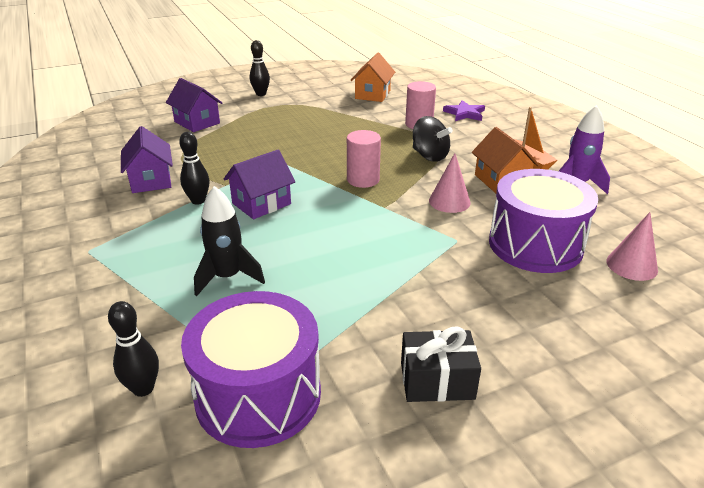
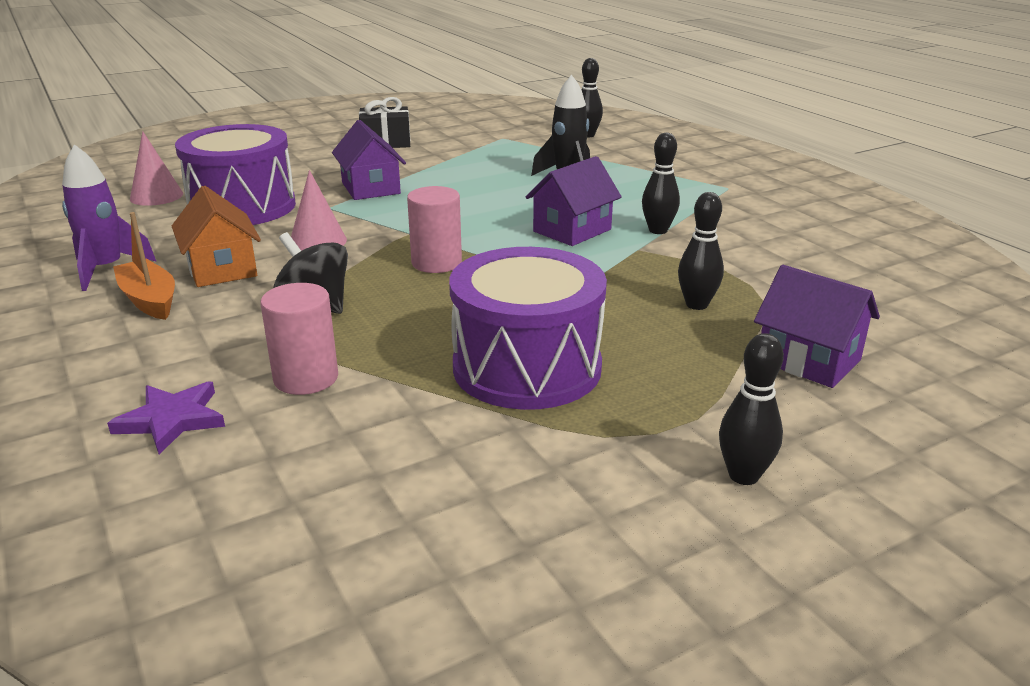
camera: 175 degrees right, 5 degrees down
(151, 180) = (752, 250): purple house -> purple house (371, 188)
(222, 147) = (696, 304): none -> black bowling pin
(258, 395) = (508, 135): purple drum -> purple drum (527, 367)
(372, 94) = (404, 492): orange house -> none

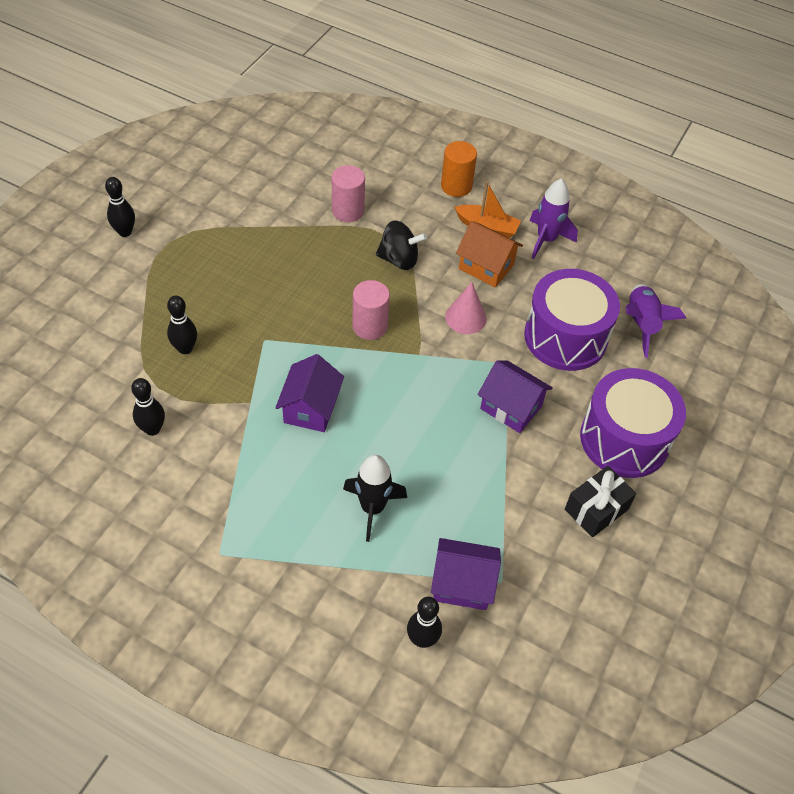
camera: 145 degrees right, 25 degrees up
(96, 356) = (456, 186): none -> orange cylinder
(156, 196) = (641, 324): pink cone -> purple rocket
(172, 420) = (377, 170): purple star -> none
(527, 367) = (251, 257): purple drum -> purple drum (624, 439)
(658, 230) = (248, 437): black bowling pin -> black bowling pin (152, 429)
(808, 360) = (108, 320): purple house -> purple house (462, 584)

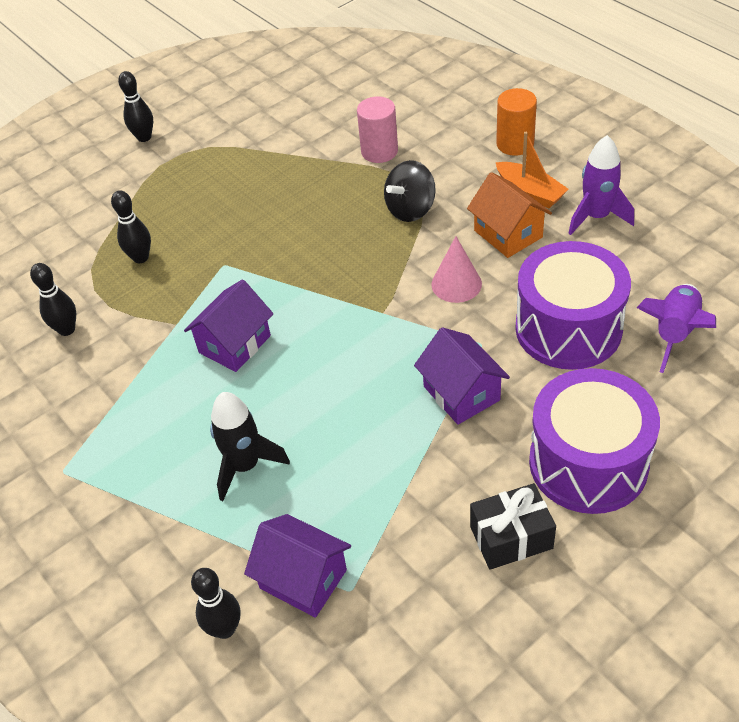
camera: 30 degrees right, 5 degrees down
(370, 326) = (342, 272): pink cylinder -> none
(399, 259) = (410, 209): black spinning top -> black spinning top turned 105 degrees clockwise

